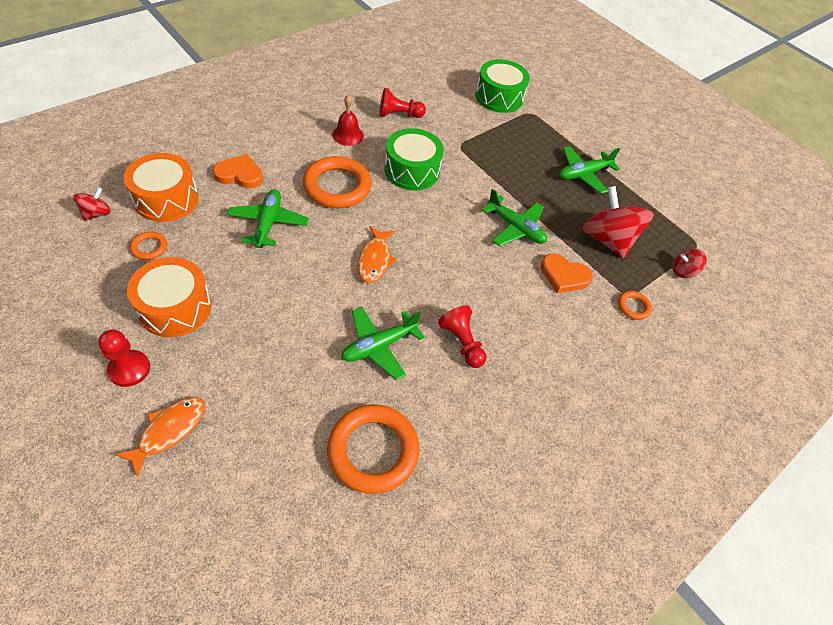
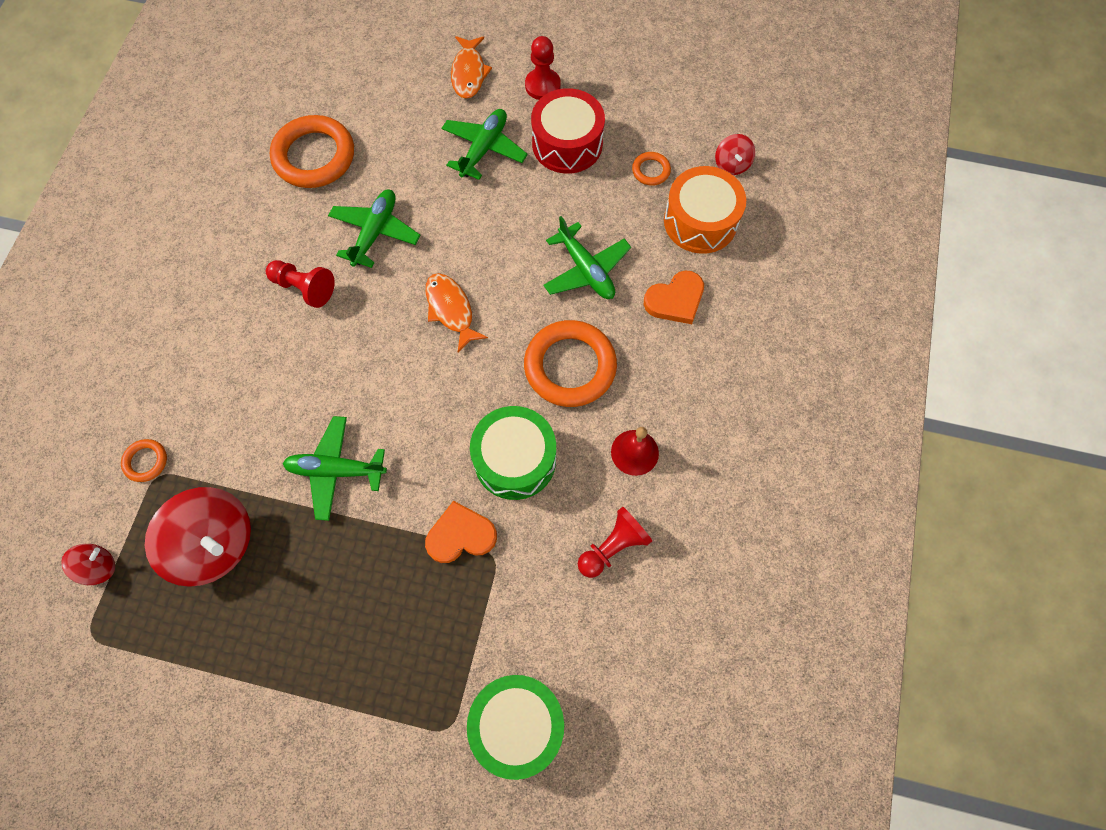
camera: 150 degrees right, 15 degrees up
(175, 307) = (567, 144): orange drum -> red drum
(564, 276) = (243, 444): orange heart -> orange heart (461, 535)
(583, 174) = (300, 648): green plane -> green plane (484, 149)

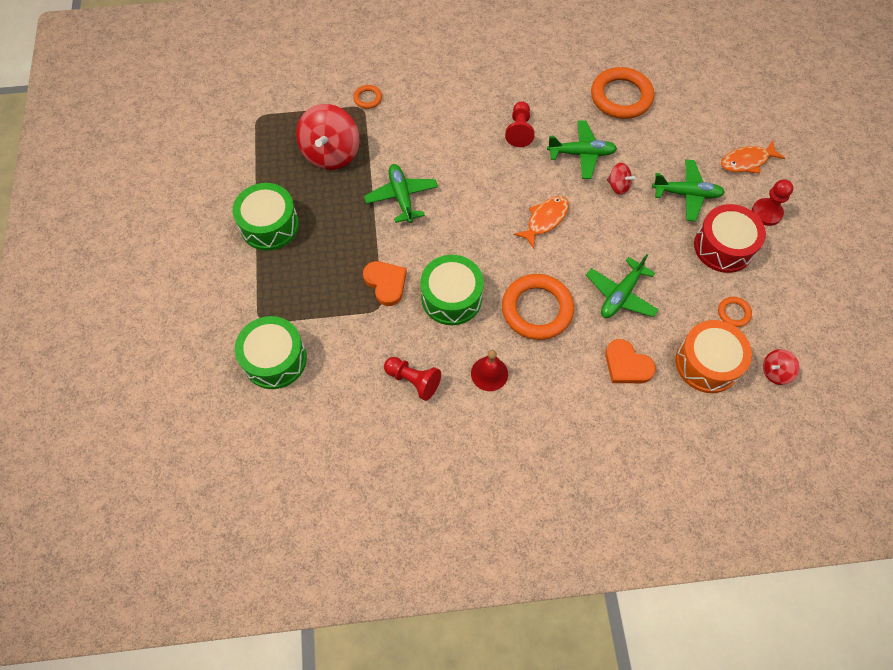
camera: 70 degrees right, 5 degrees down
(99, 567) = (297, 104): red spinning top -> red spinning top (618, 186)
(296, 671) = (269, 225): none -> green drum

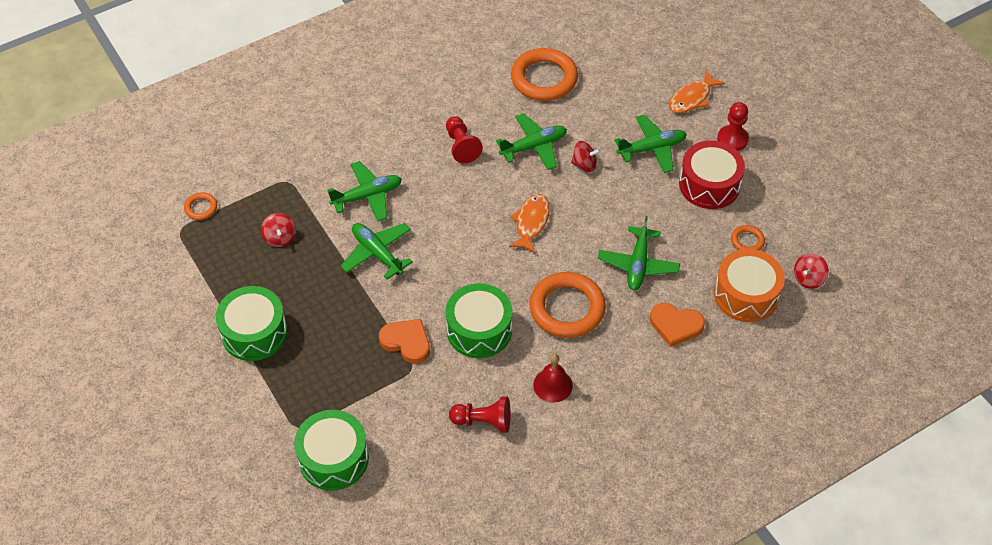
camera: 25 degrees left, 10 degrees down
(331, 153) = (280, 238): red spinning top -> red spinning top, size x0.49
(368, 98) = (288, 169): orange ring -> orange ring (201, 208)
(419, 145) = (367, 196): none -> green plane

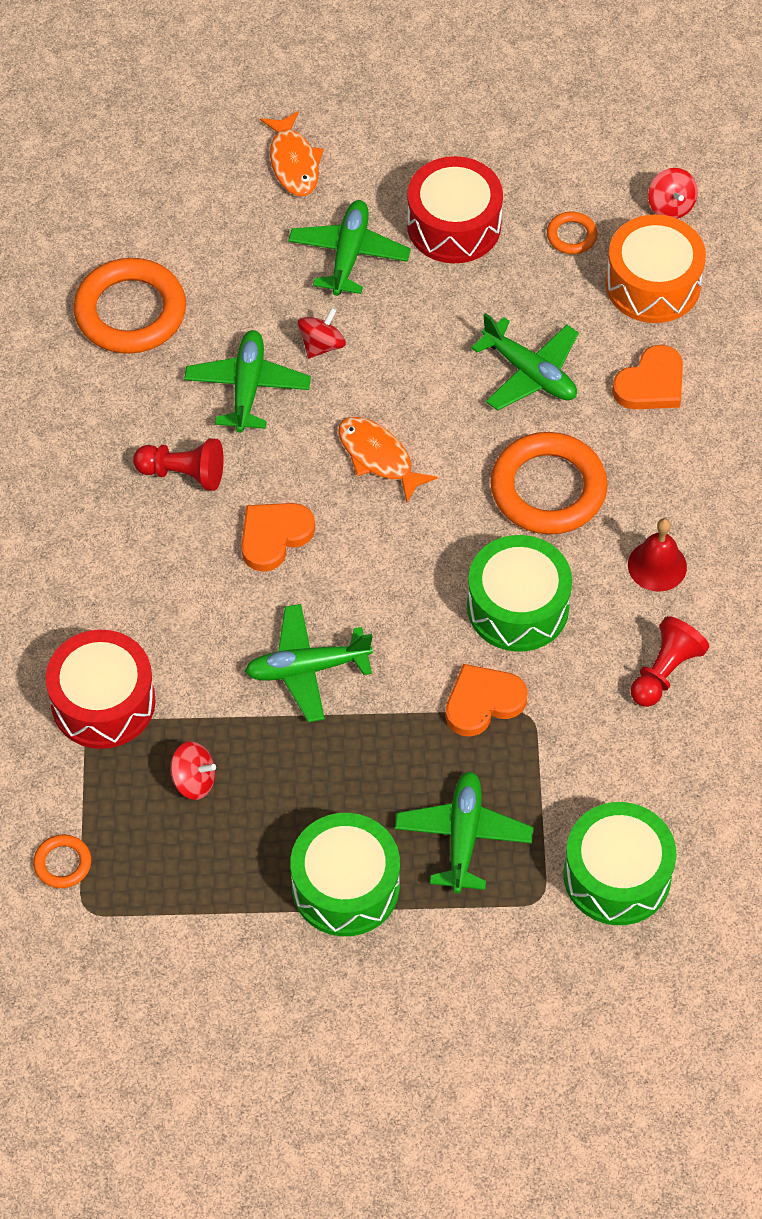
camera: 60 degrees left, 5 degrees up
(303, 179) = (103, 702): none -> red drum
(367, 196) = (194, 634): green plane -> green plane (463, 836)
(449, 201) = (274, 536): none -> orange heart
(732, 139) = (396, 158): red pawn -> none

